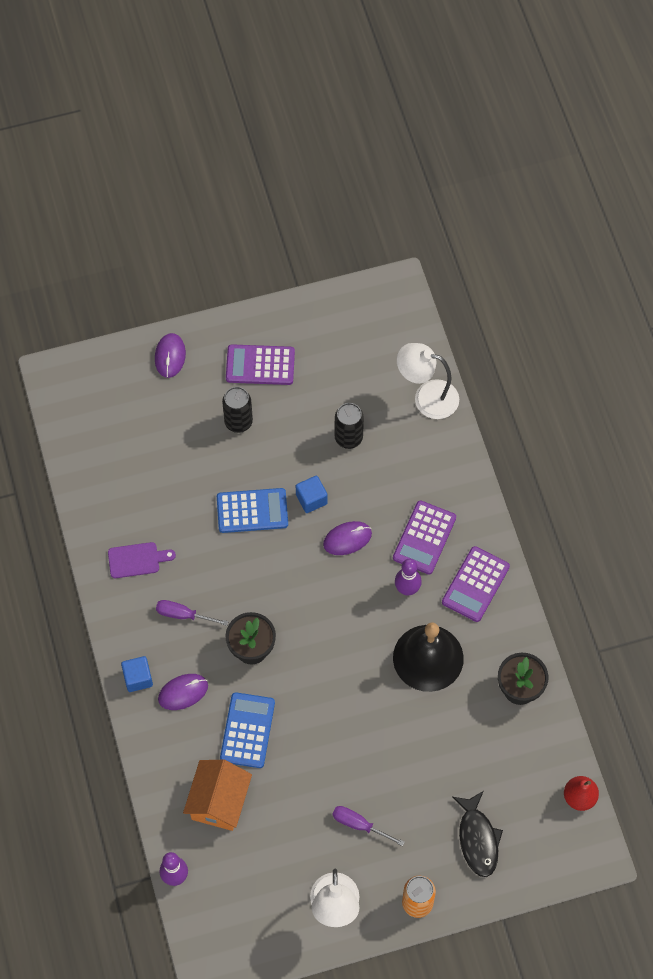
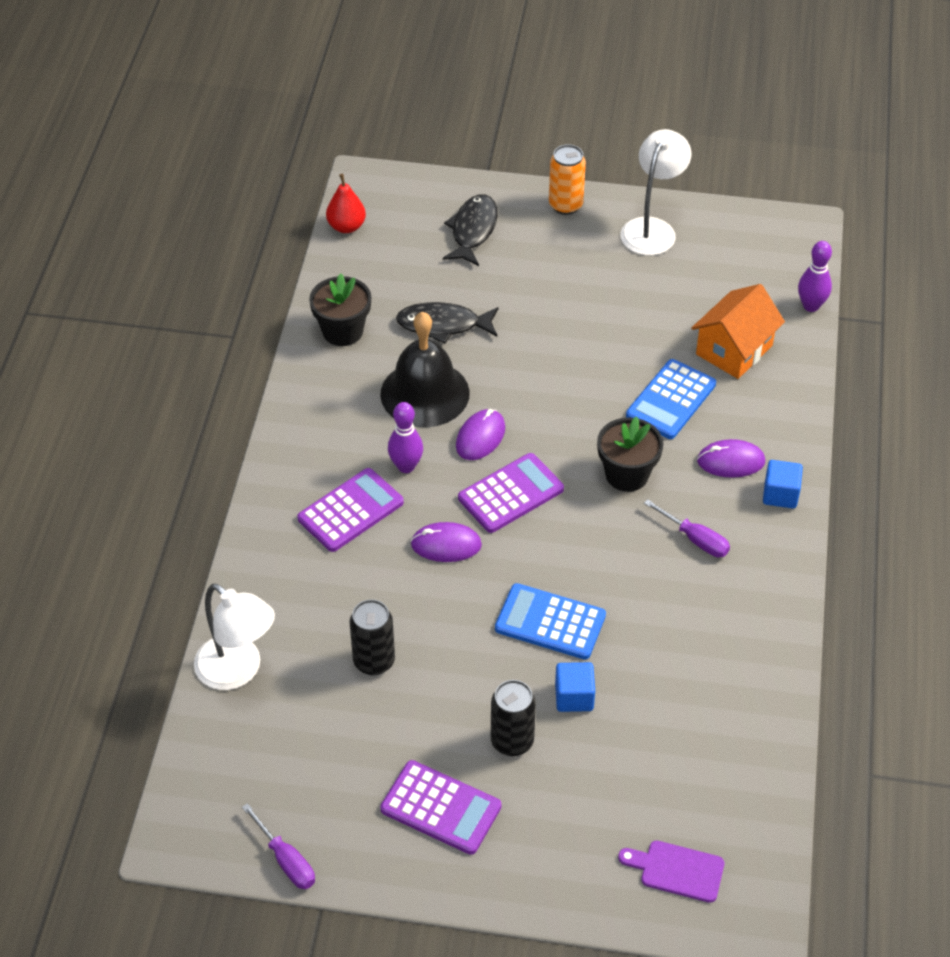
camera: 155 degrees left, 15 degrees down
(137, 560) = (729, 622): purple cutting board -> purple cutting board (677, 870)
(170, 356) = (567, 876): purple mouse -> purple mouse (480, 437)
(311, 499) = (465, 607): blue cube -> blue cube (574, 697)
(359, 825) = (590, 281): purple screwdriver -> purple screwdriver (286, 860)
(449, 728) = (443, 325): none -> black fish
(475, 584) = (322, 442): purple calculator -> purple calculator (511, 494)

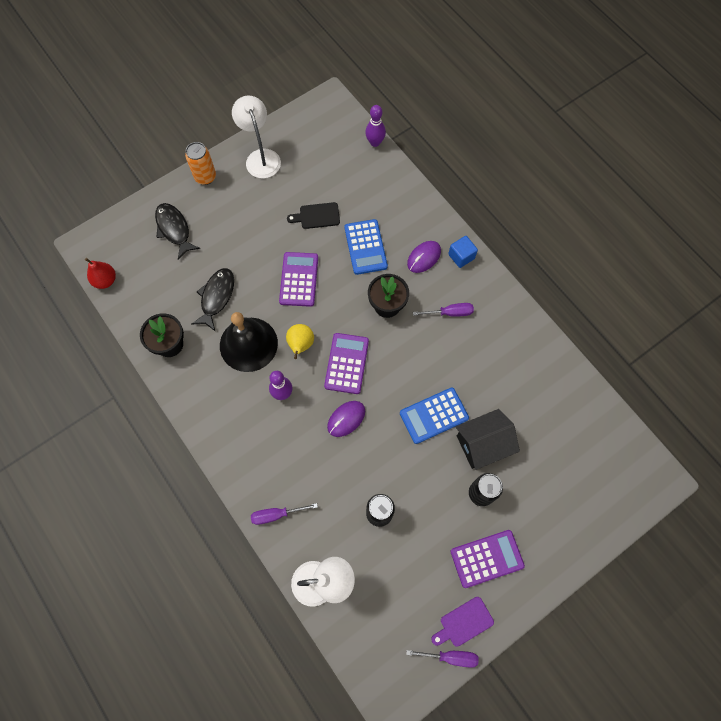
camera: 45 degrees left, 20 degrees up
(265, 570) = (276, 514): none -> purple screwdriver
(350, 511) = (282, 443): purple calculator -> purple calculator (299, 279)
(443, 325) = (216, 297): black fish -> black fish turned 150 degrees clockwise
(480, 437) = (300, 345): purple mouse -> yellow pear
(574, 697) = (482, 444): blue cube -> black house
(649, 329) = (317, 216): none -> black cutting board
(677, 870) = (608, 487): purple cutting board -> purple cutting board (464, 623)
(734, 350) = (365, 195): orange house -> none

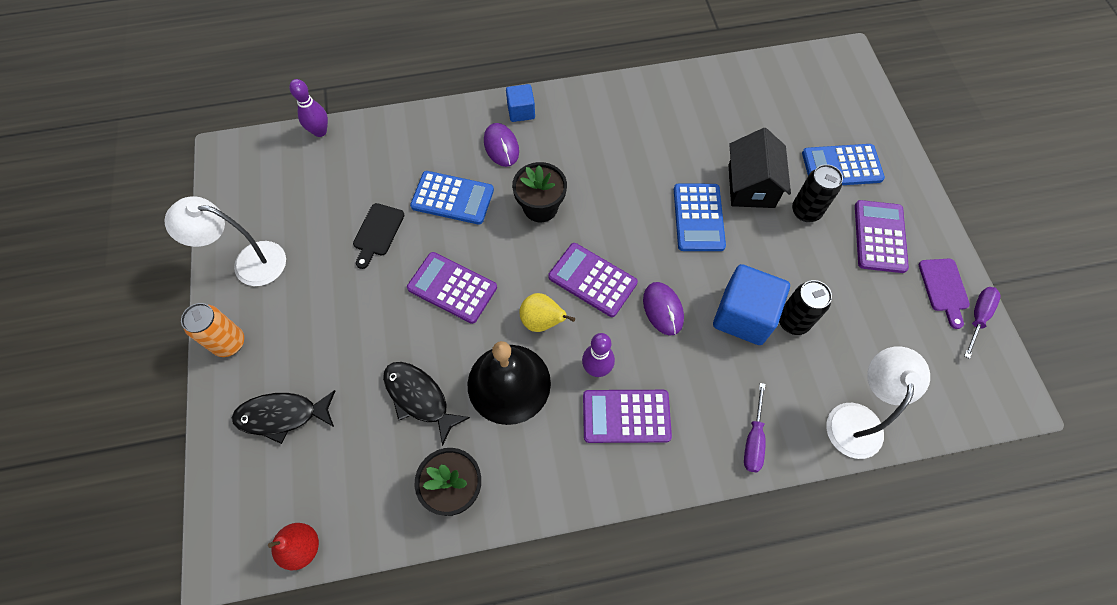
camera: 65 degrees left, 5 degrees down
(257, 425) = (626, 416): none -> purple calculator
(367, 476) = (743, 316): none -> blue cube
(450, 313) = (583, 150): purple screwdriver -> none
(540, 509) = (841, 166): none -> blue calculator

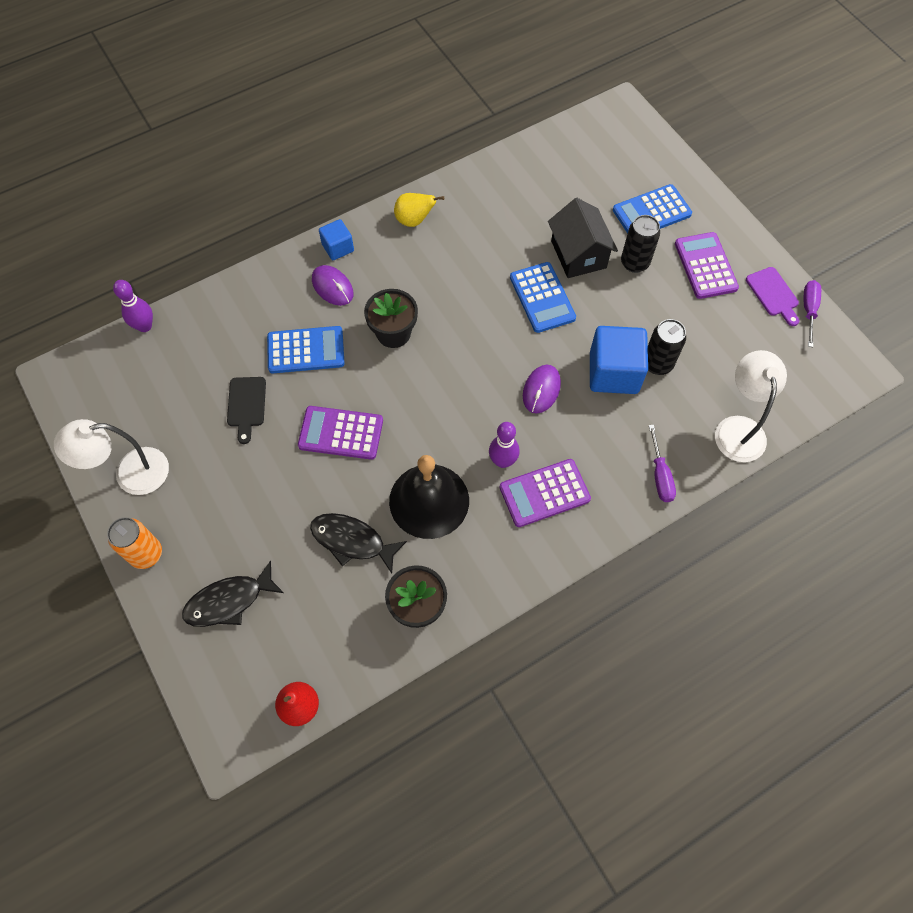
camera: 20 degrees left, 0 degrees up
(542, 321) = (437, 436): yellow pear -> yellow pear (414, 220)
(592, 280) = (468, 384): purple calculator -> none
(663, 309) = (541, 390): purple mouse -> purple mouse turned 60 degrees clockwise

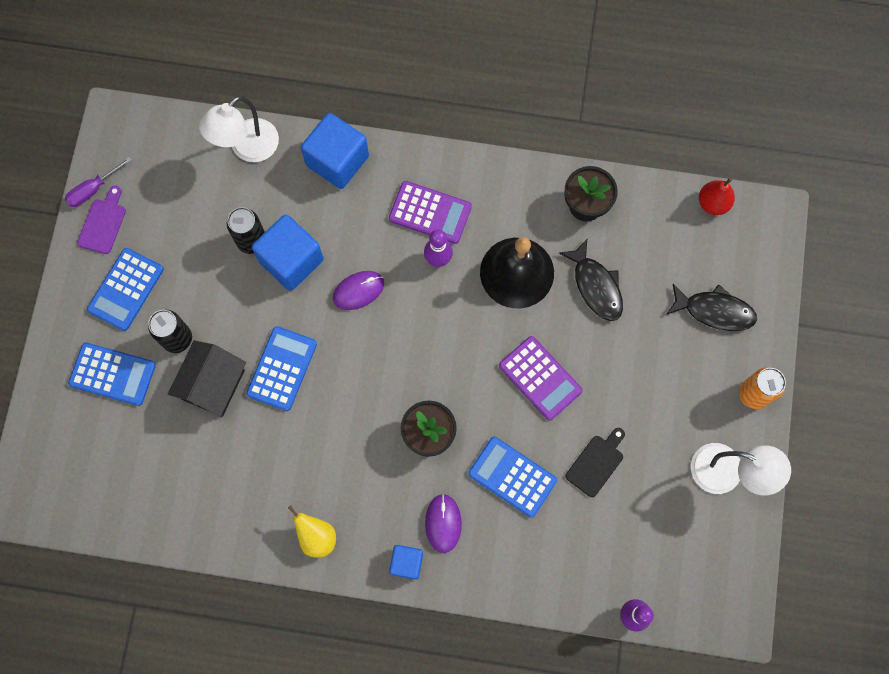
camera: 140 degrees left, 10 degrees up
(660, 475) = (337, 161): purple screwdriver -> blue cube
(705, 266) = (126, 289): purple calculator -> blue calculator

